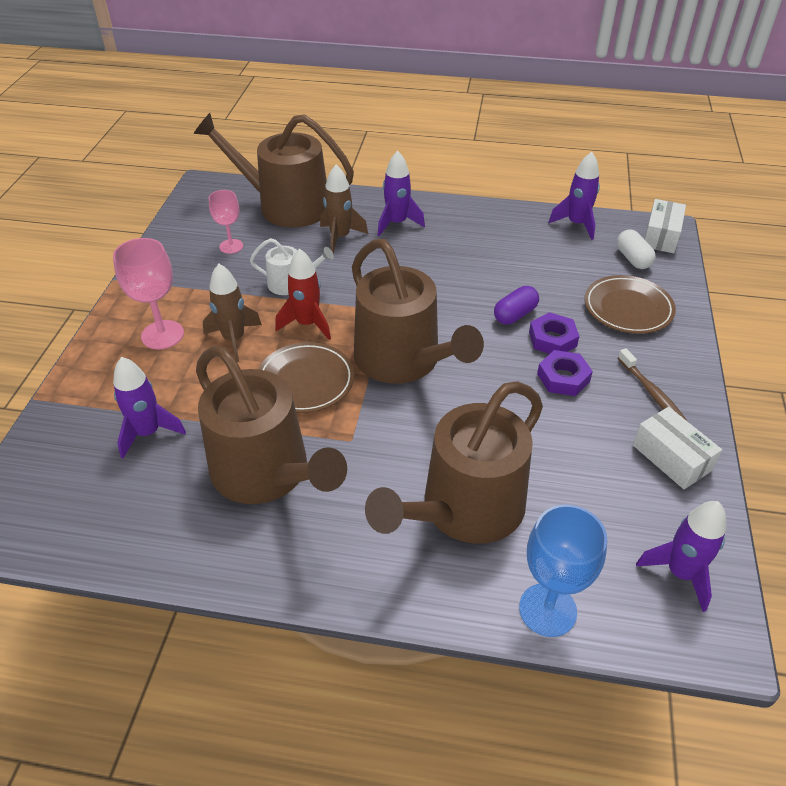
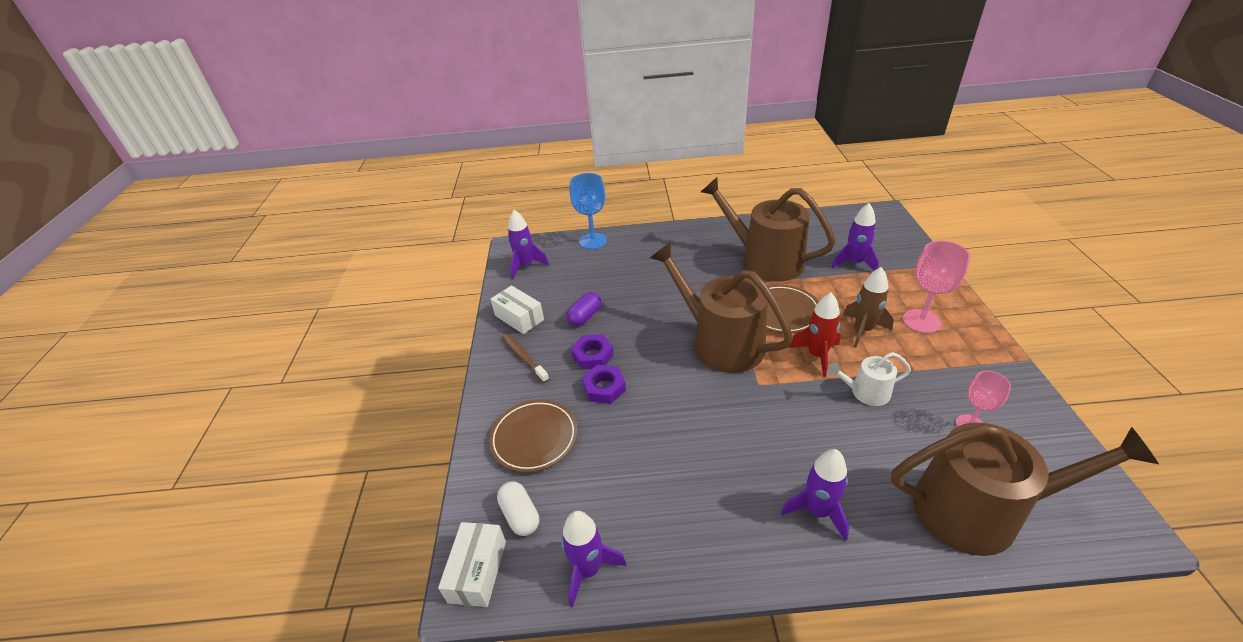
camera: 170 degrees right, 5 degrees down
(340, 237) = (867, 468): brown rocket -> none
(464, 509) = (643, 267): brown watering can -> none
(515, 315) = (641, 406): purple capsule -> purple capsule (585, 316)

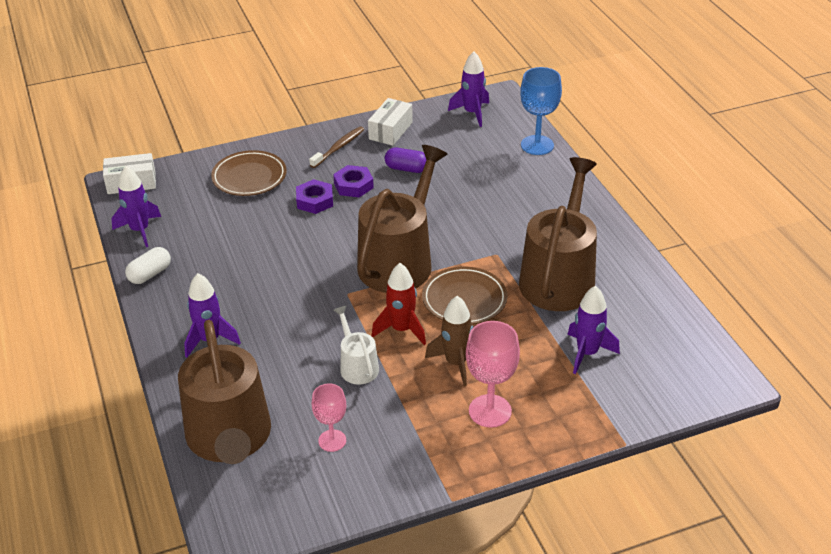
camera: 70 degrees right, 0 degrees up
(520, 515) = (177, 189): white capsule -> white capsule (150, 274)

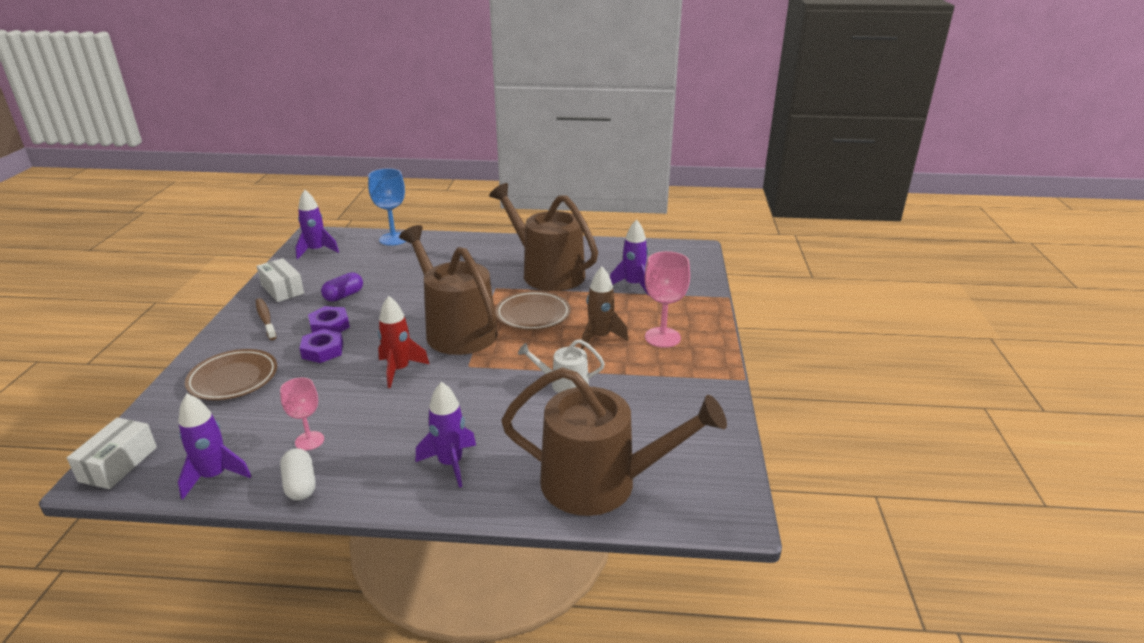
camera: 65 degrees left, 10 degrees down
(332, 440) = (644, 421): pink goblet -> pink goblet (309, 441)
(401, 329) = (540, 351): red rocket -> red rocket (399, 370)

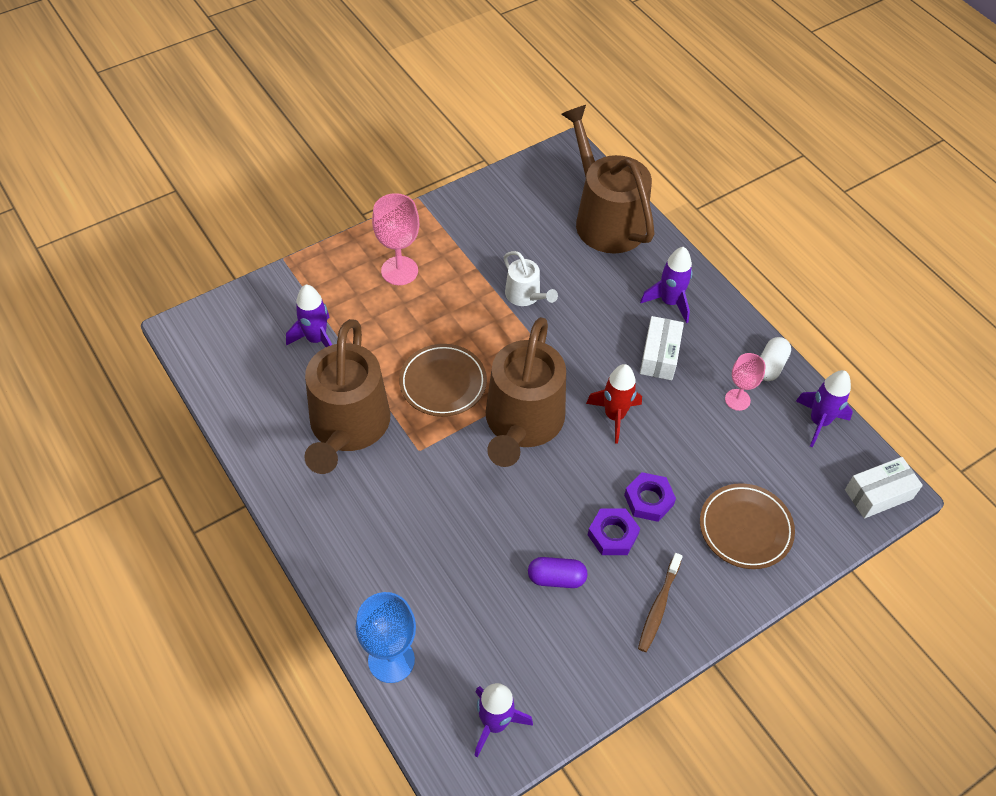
camera: 130 degrees left, 25 degrees up
(282, 289) = (601, 657): white box -> white box (659, 356)
(600, 337) = (437, 311): brown rocket -> none

